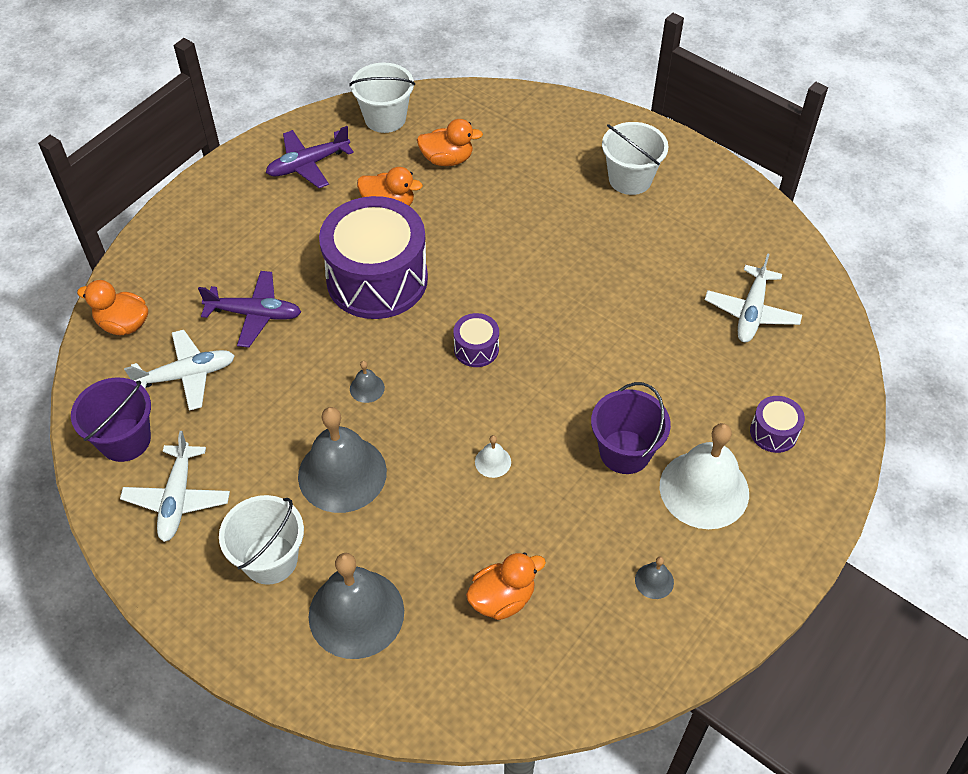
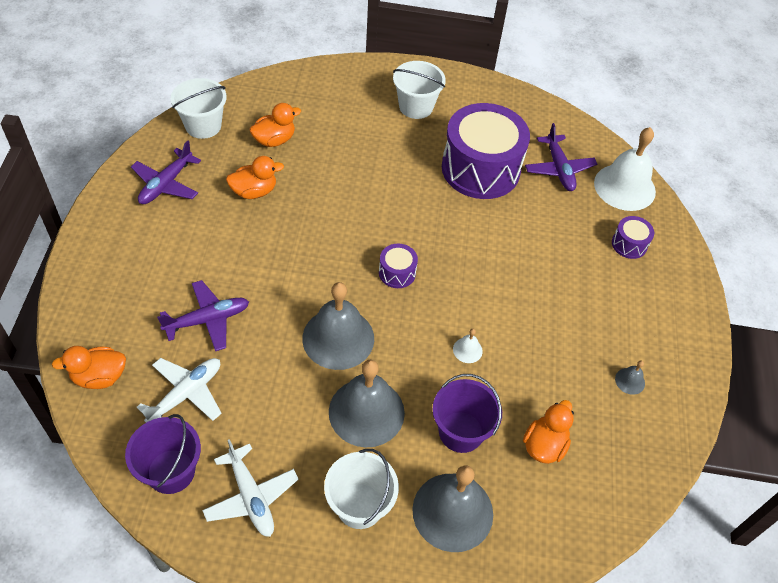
camera: 35 degrees left, 0 degrees up
(367, 388) = (338, 338): grey bell -> grey bell, size x2.41
(377, 279) = (286, 252): purple drum -> purple drum (480, 169)
(625, 452) = (549, 301): purple bucket -> purple bucket (461, 432)
(704, 489) = (615, 303): white bell -> white bell (624, 187)
(751, 312) = (559, 169): white plane -> purple plane

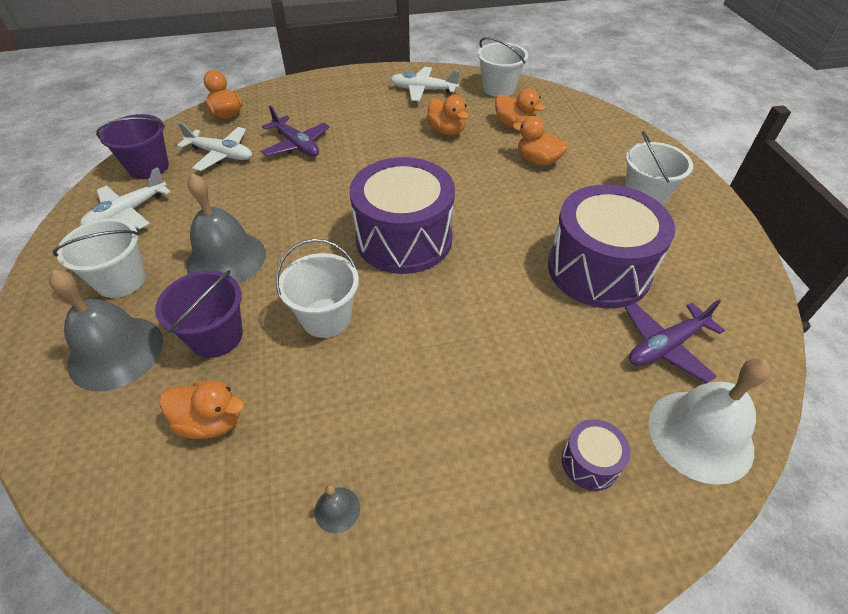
camera: 75 degrees right, 5 degrees down
(166, 184) = (423, 90): purple plane -> white plane
(336, 147) = (537, 160): none -> orange duck
(338, 338) = (306, 219): grey bell -> none
(397, 273) = (404, 239): purple drum -> purple drum, size x2.34
(467, 350) = (326, 317): white bell -> white bucket

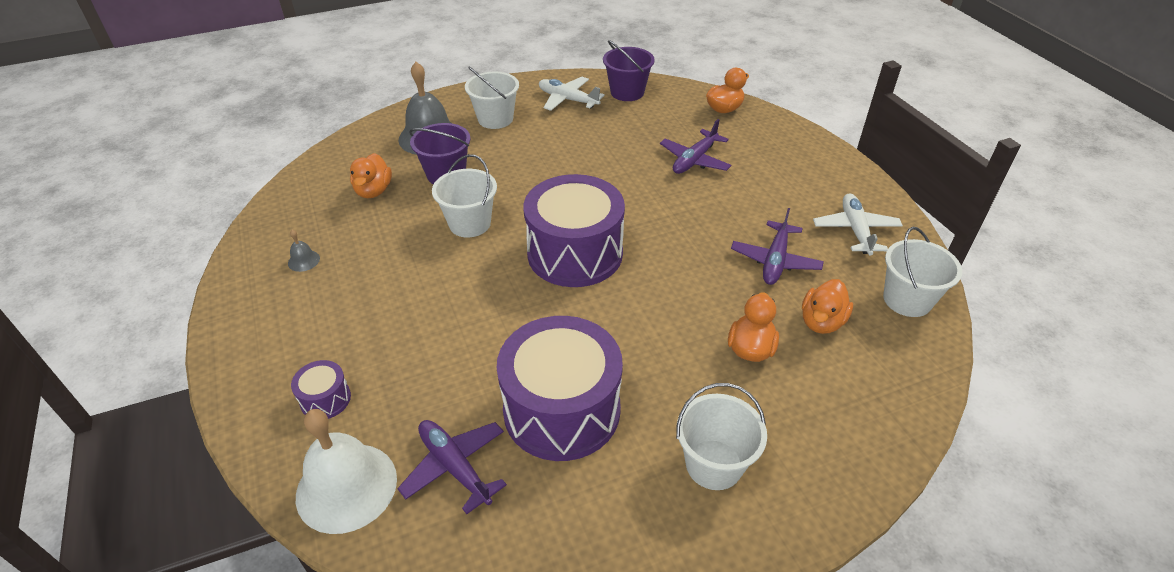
camera: 80 degrees right, 5 degrees down
(221, 154) = (660, 122): white plane -> none
(226, 259) = (526, 159): grey bell -> none
(446, 131) = (775, 261): orange duck -> purple plane

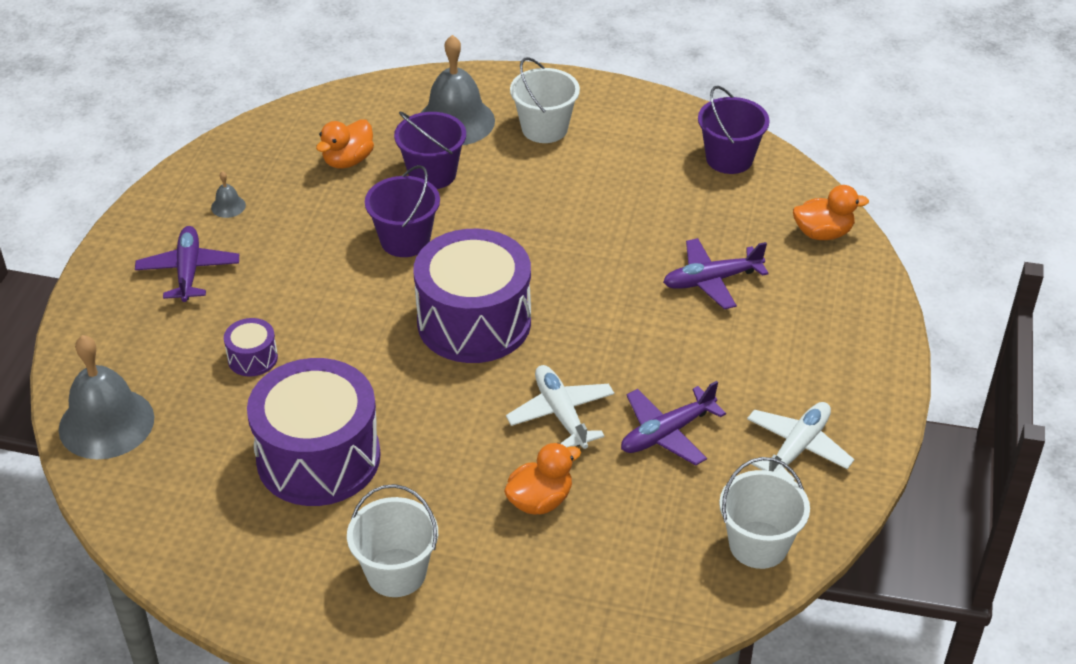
camera: 35 degrees right, 0 degrees up
(325, 399) = (146, 345): purple drum -> purple drum (252, 358)
(346, 487) = (106, 423): white bell -> grey bell
(454, 467) = (194, 454): purple plane -> purple plane (188, 271)
(469, 223) = (405, 240): white bucket -> purple bucket
(567, 100) = (649, 138): white plane -> white plane (560, 413)
(821, 322) = (640, 515): orange duck -> none

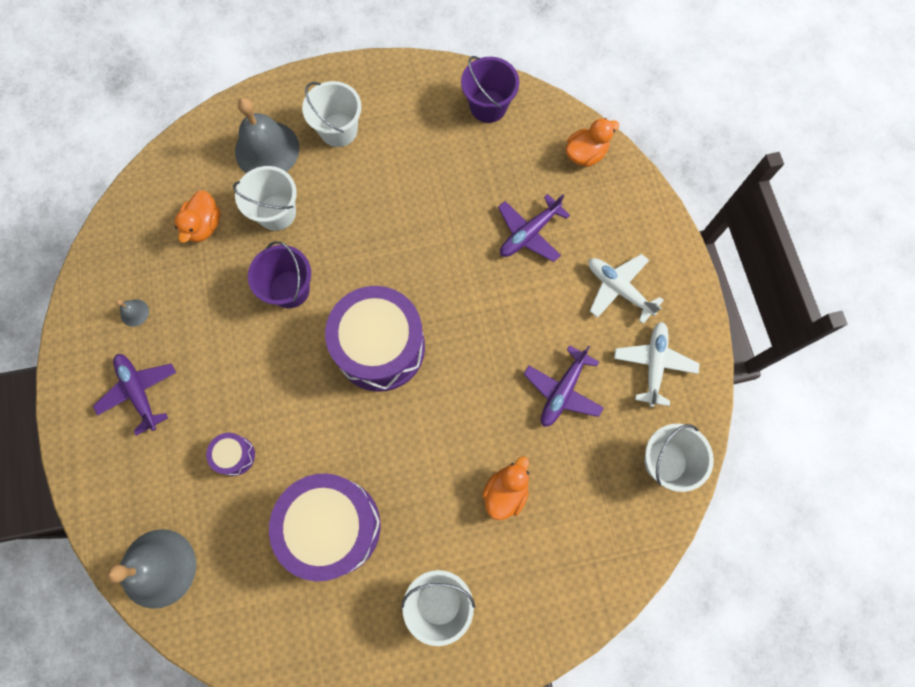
camera: 25 degrees left, 30 degrees up
(432, 174) = (276, 212): purple bucket -> white bucket
(560, 413) = (482, 406): white plane -> white plane (618, 289)

